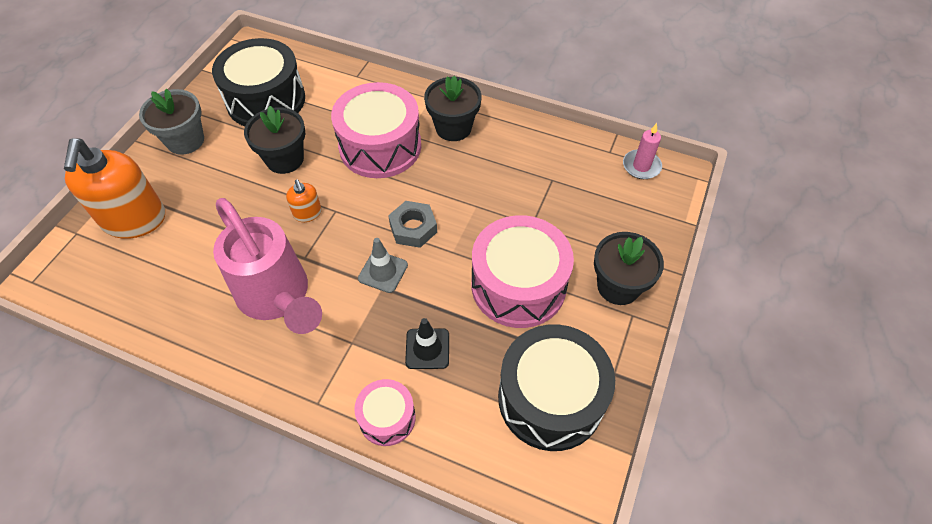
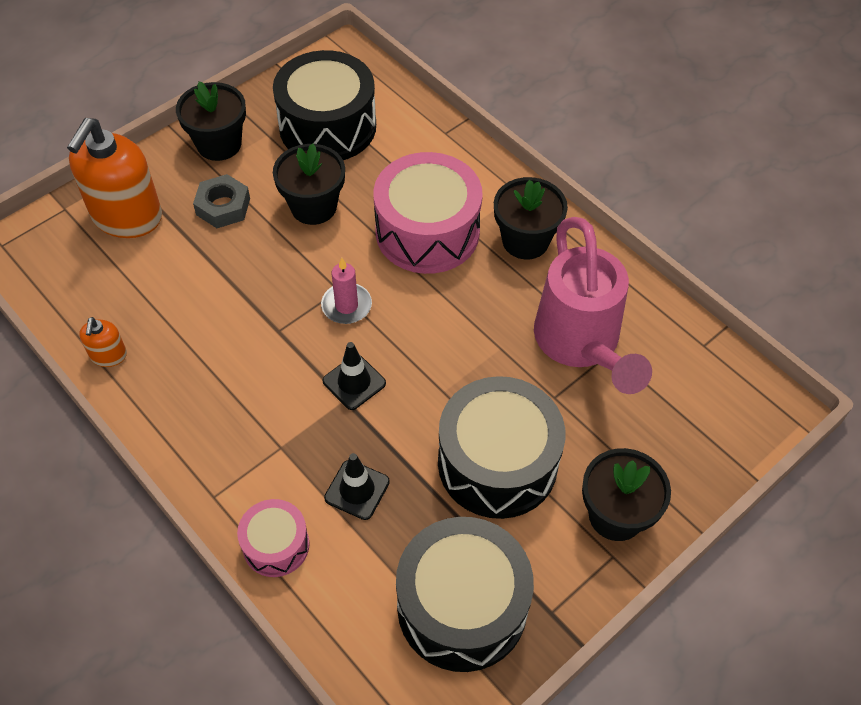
camera: 25 degrees right, 0 degrees up
(185, 140) = (219, 144): grey flower pot -> black flower pot
(278, 298) = (229, 365): pink watering can -> pink watering can (581, 345)
(307, 213) = (307, 281): orange soap dispenser -> orange soap dispenser (108, 355)
(383, 272) = (354, 382): grey traffic cone -> black traffic cone
(413, 228) = (414, 345): grey nut -> grey nut (223, 206)
(518, 285) = (497, 463): pink drum -> black drum
(641, 166) = (734, 379): pink candle -> pink candle (346, 306)

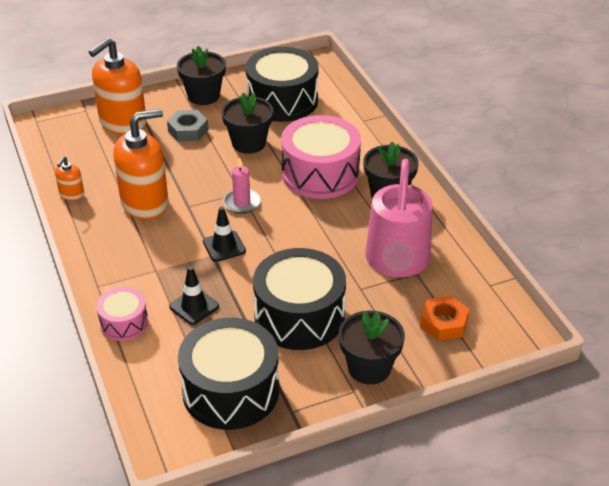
camera: 20 degrees right, 15 degrees down
(217, 341) = (145, 203): none -> orange soap dispenser
(674, 419) = (443, 323): none -> orange nut

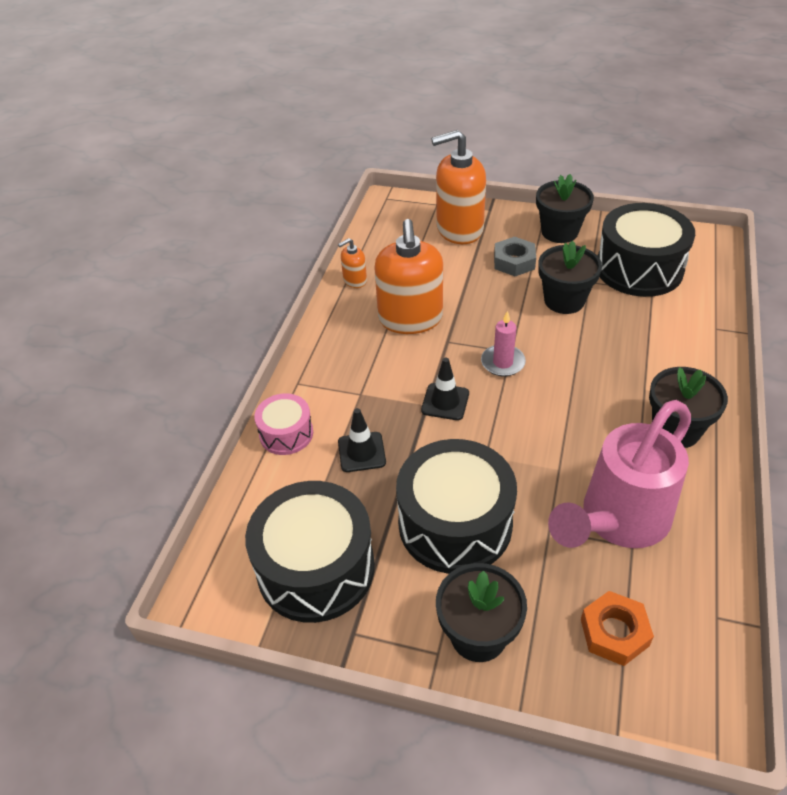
camera: 40 degrees right, 5 degrees up
(145, 203) = (410, 319): orange soap dispenser -> orange soap dispenser turned 75 degrees clockwise
(320, 174) = (614, 369): pink drum -> none

